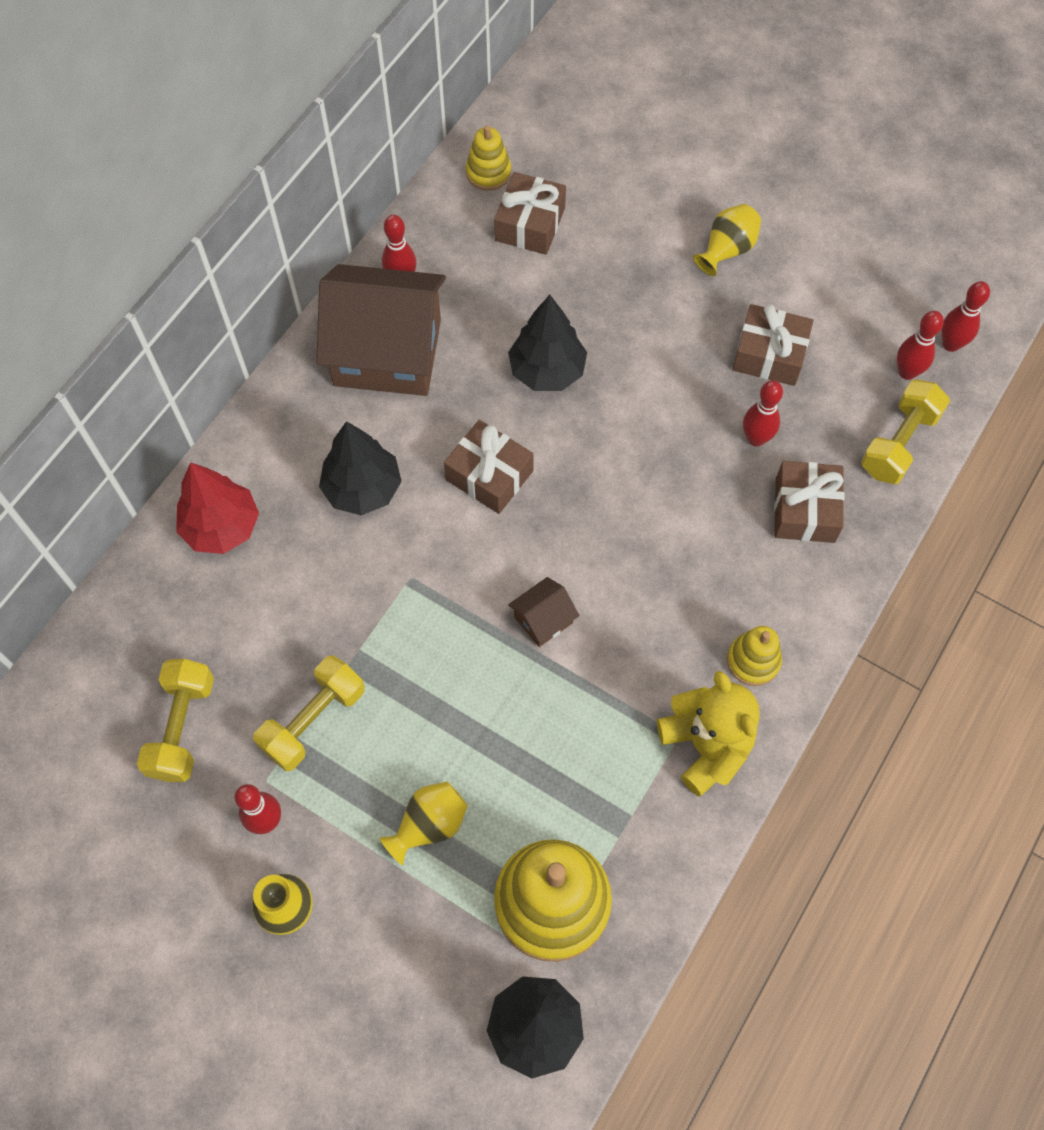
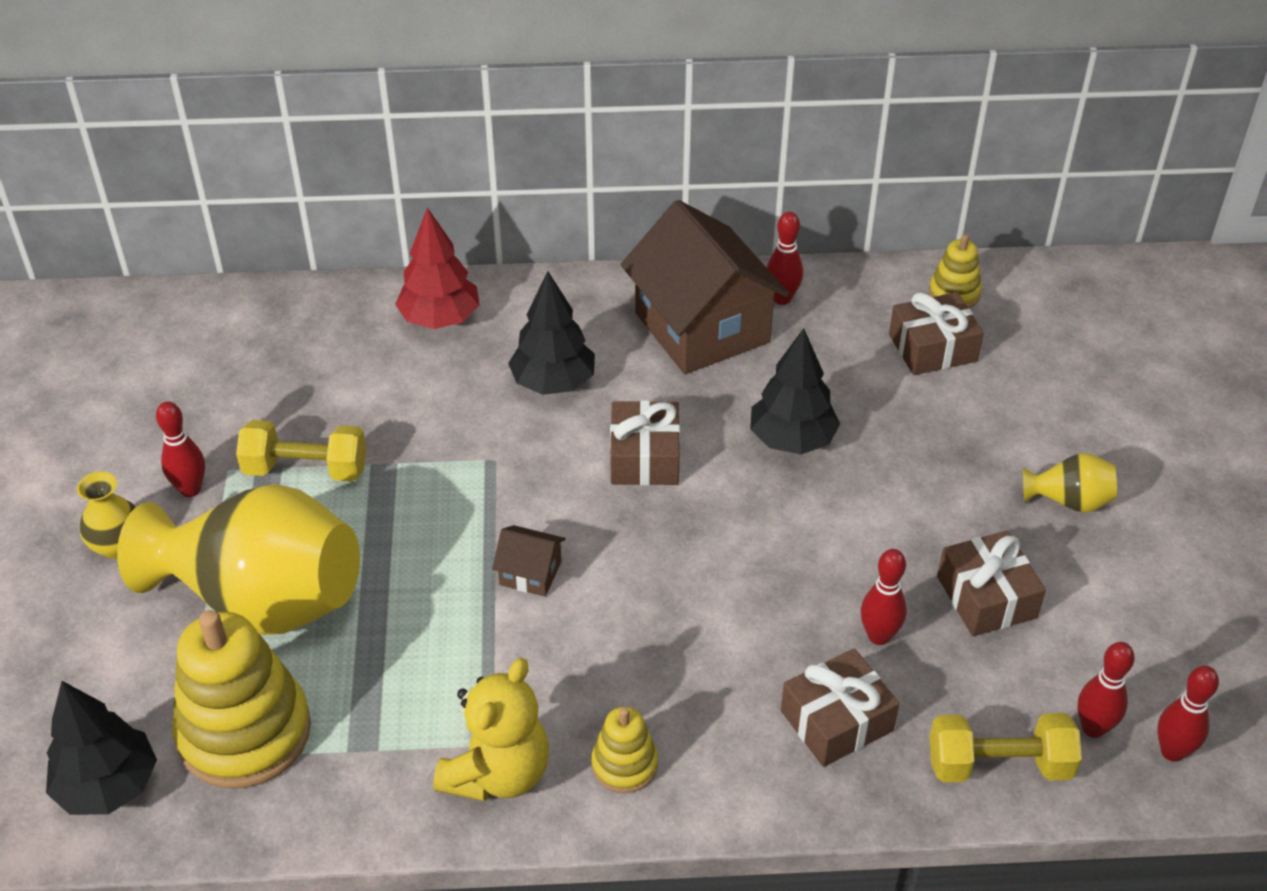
camera: 55 degrees right, 20 degrees down
(182, 728) = (239, 393): yellow dumbbell -> none
(429, 825) = (261, 600): yellow vase -> yellow vase, size x2.34

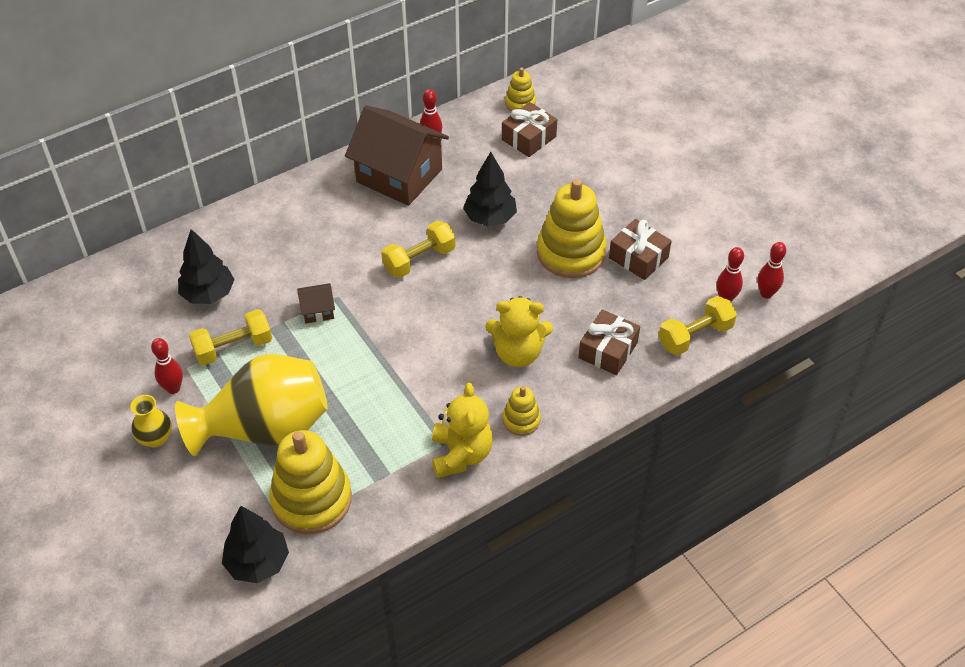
camera: 30 degrees left, 5 degrees up
(440, 319) = (245, 230): red tree -> none
(530, 573) = (403, 347): brown house -> brown house (318, 310)
(553, 383) = (339, 240): black tree -> black tree (208, 294)
(645, 457) = (419, 260): brown gift -> yellow dumbbell
(692, 659) = (518, 353): none -> yellow teddy bear
(879, 636) = (600, 300): red bowling pin -> none
(881, 543) = (571, 253): none -> yellow stacking toy
(1068, 501) = (646, 192): yellow vase -> none

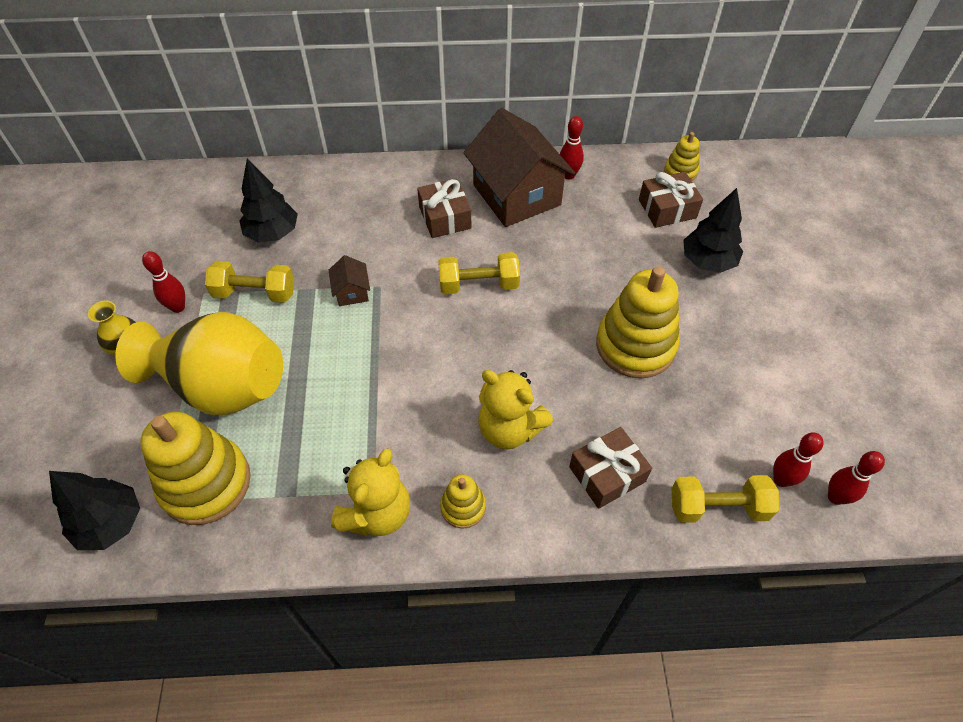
camera: 30 degrees right, 5 degrees up
(318, 310) = (352, 292): brown house -> brown house turned 60 degrees clockwise
(490, 218) = (576, 272): black tree -> black tree (707, 261)
(638, 257) = (706, 384): brown gift -> brown gift (445, 217)

